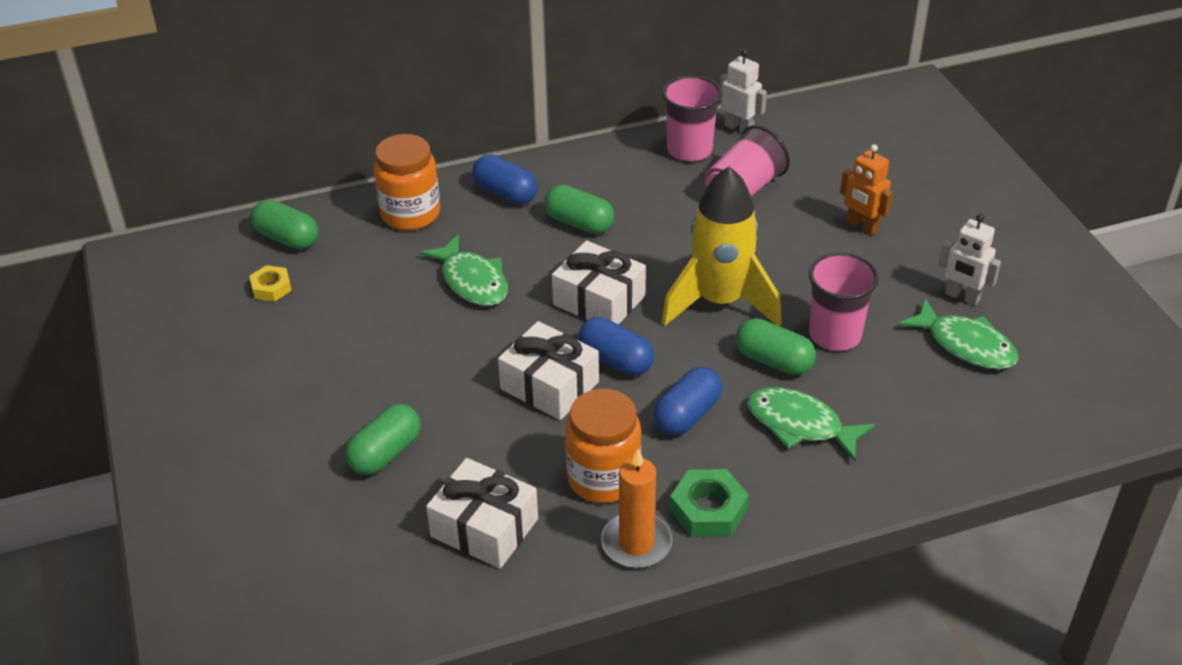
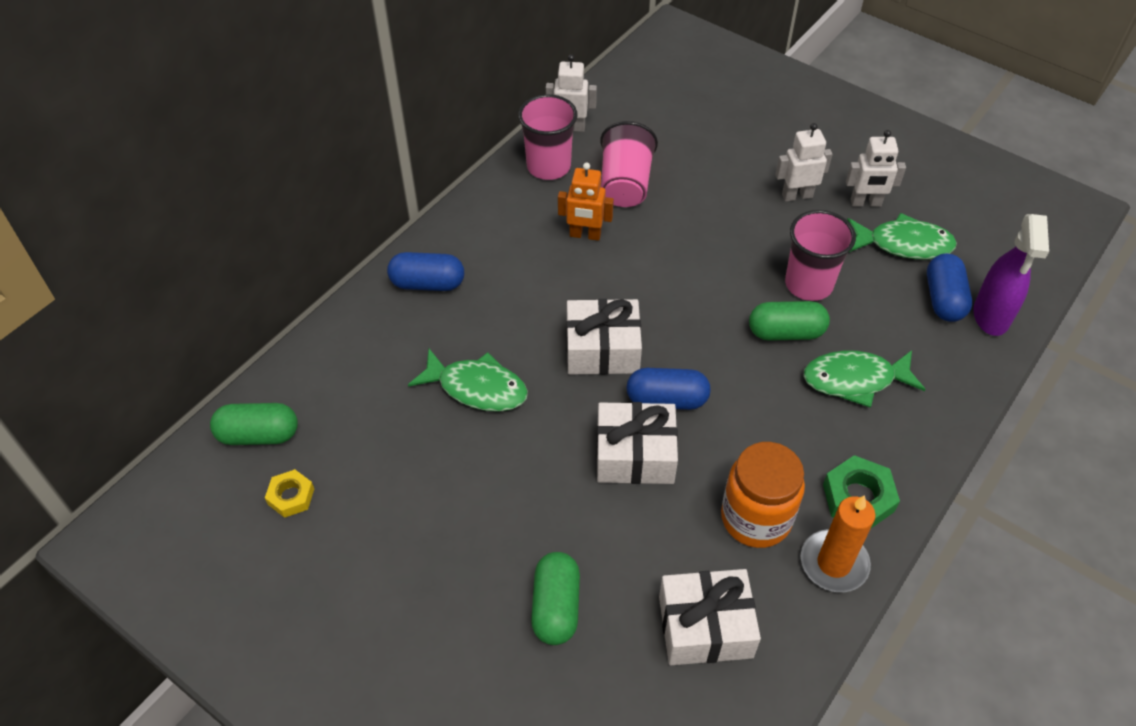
camera: 35 degrees left, 10 degrees up
(410, 214) = (358, 348): orange jar -> none
(579, 223) = (519, 282): green capsule -> none
(687, 415) = (766, 419): blue capsule -> blue capsule (943, 299)
(720, 302) = (699, 300): yellow rocket -> none
(861, 226) = (742, 175): orange robot -> orange robot (585, 235)
(898, 263) = (797, 195): none -> white robot
(992, 440) = (991, 316): none -> purple spray bottle

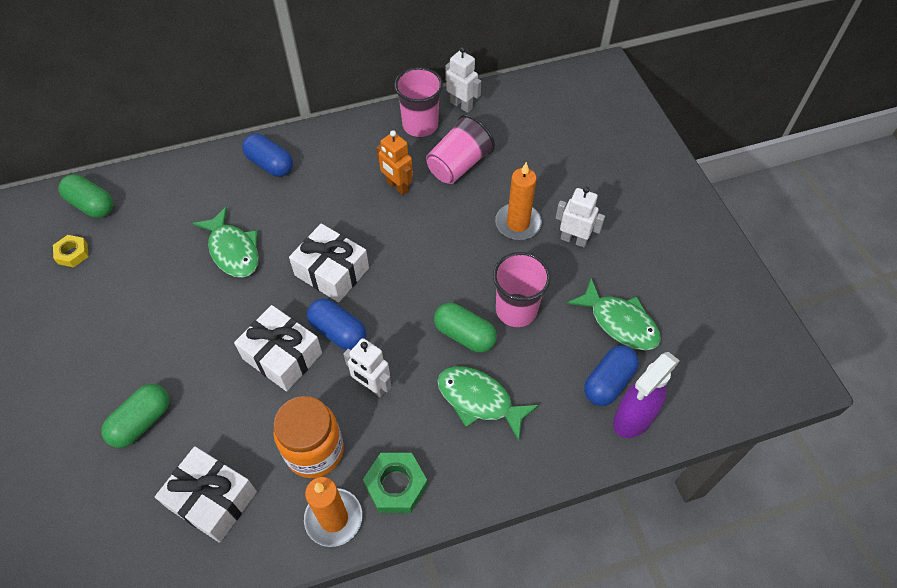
camera: 35 degrees right, 5 degrees up
(734, 208) = (518, 223): none -> orange candle
(865, 203) = (621, 274): white robot -> white robot (372, 386)

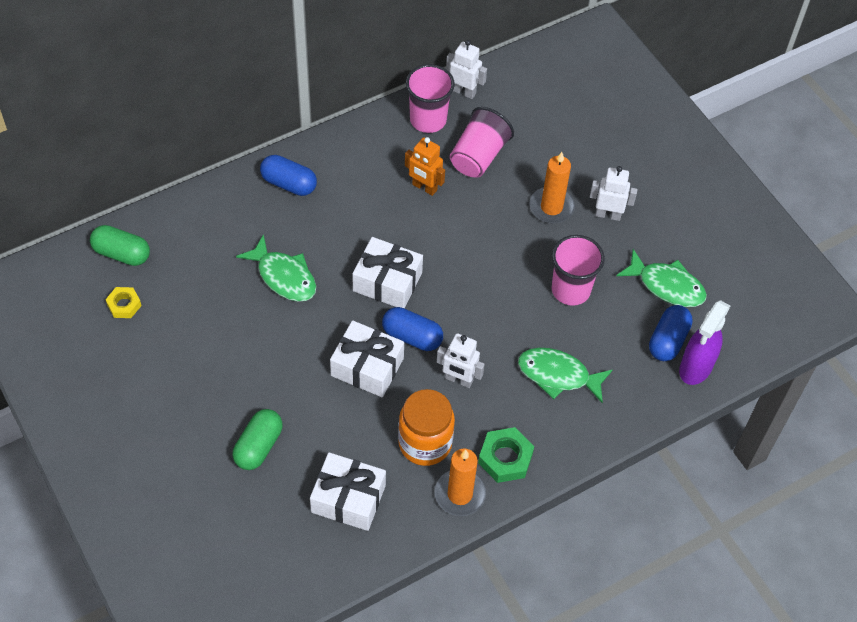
camera: 15 degrees left, 0 degrees up
(464, 335) = (529, 320): green capsule -> none

